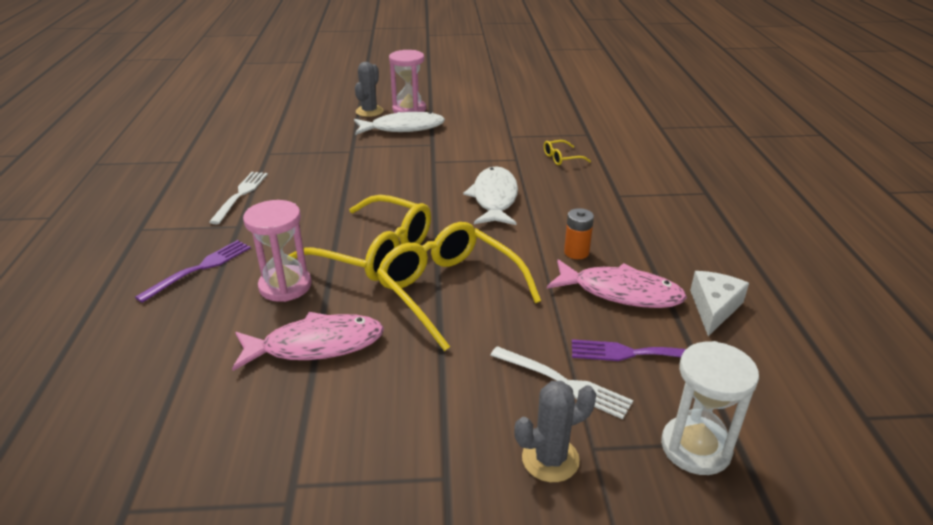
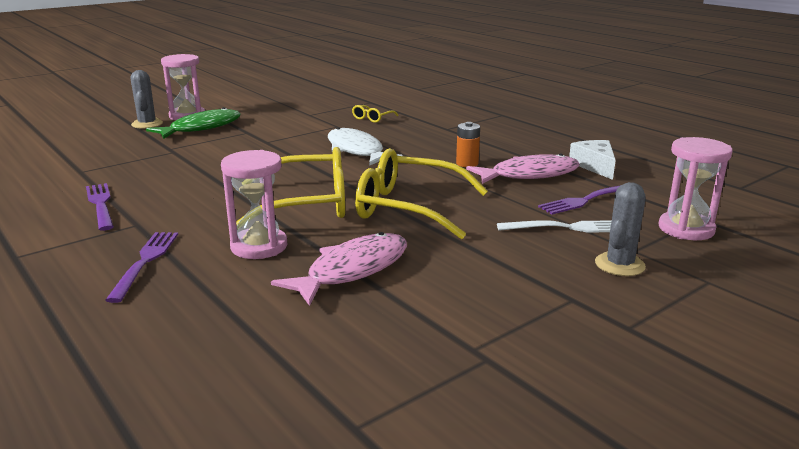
camera: 35 degrees left, 10 degrees down
(240, 195) = (100, 204): white fork -> purple fork
(403, 128) = (201, 128): white fish -> green fish
(695, 448) = (686, 229): white hourglass -> pink hourglass

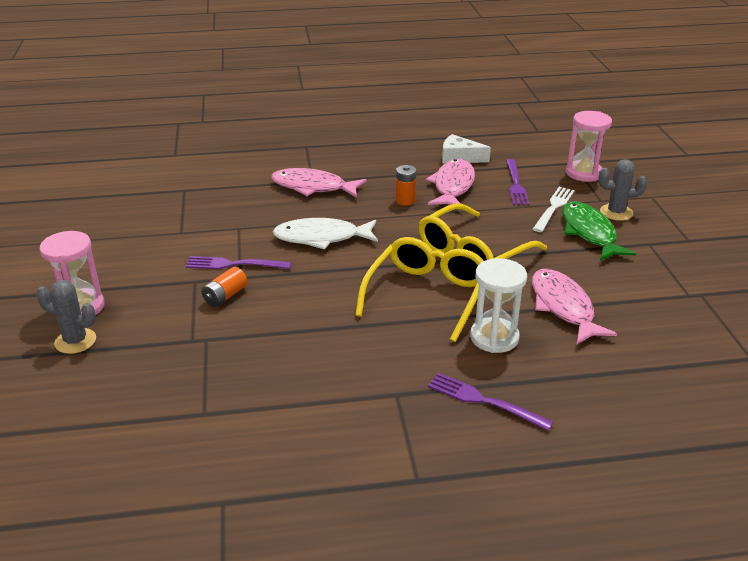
camera: 60 degrees left, 10 degrees up
(100, 204) = (324, 410): purple fork -> purple fork (233, 264)
(201, 128) = (142, 306): green fish -> green fish (589, 233)
(235, 144) = (225, 296): none -> orange battery
(259, 246) = (494, 337): pink hourglass -> white hourglass
(372, 118) = (238, 204): yellow glasses -> none
(436, 131) = (313, 187): none -> pink fish
(619, 265) = (616, 212): grey cactus -> grey cactus turned 60 degrees counterclockwise

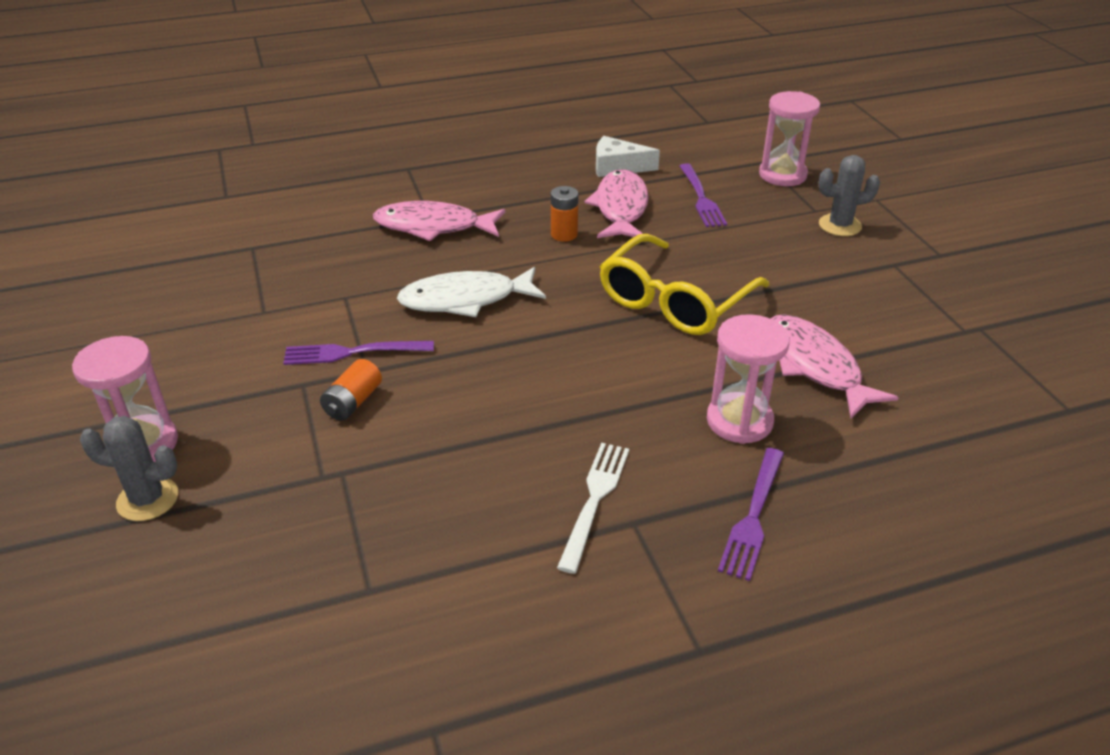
camera: 10 degrees left, 5 degrees up
(427, 295) = (632, 368): yellow glasses -> none
(483, 401) = (753, 517): purple fork -> purple fork turned 90 degrees counterclockwise
(494, 337) = (739, 421): white hourglass -> pink hourglass
(553, 207) = (759, 226): white fork -> white fork (594, 499)
(589, 233) = (815, 257): green fish -> none

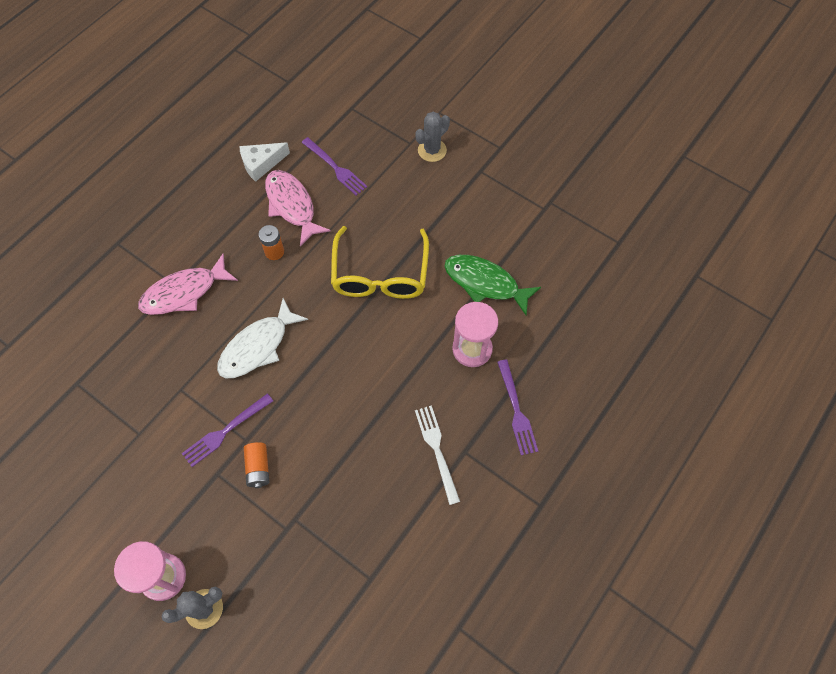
camera: 35 degrees left, 25 degrees up
(782, 175) = (370, 116): pink hourglass -> none
(815, 366) = (485, 283): pink fish -> green fish

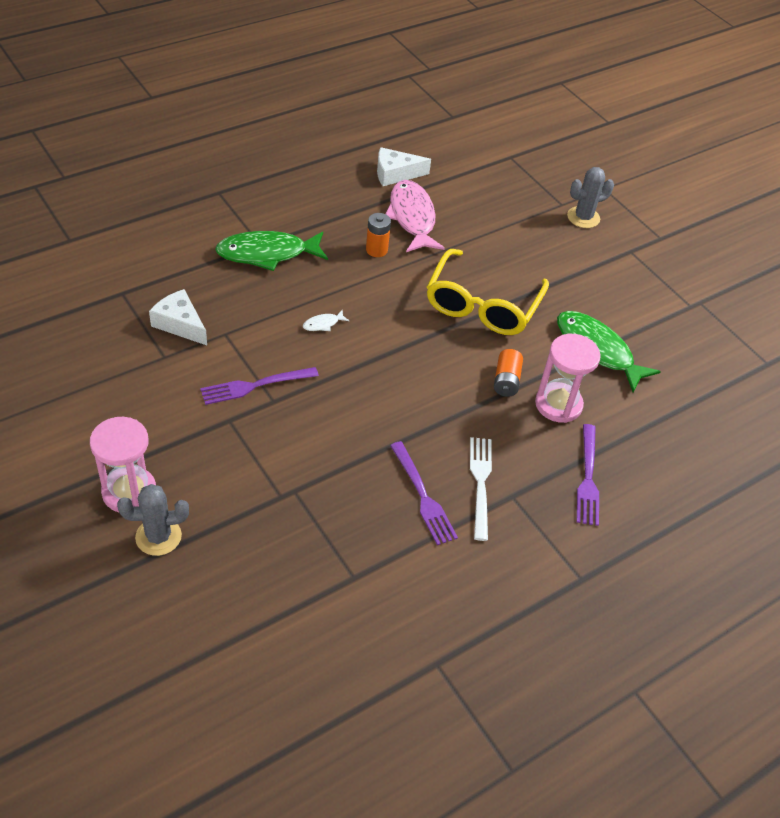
camera: 15 degrees right, 15 degrees down
(139, 395) = (180, 324): none -> white cheese
(184, 292) = (267, 254): pink fish -> green fish
(258, 346) = (323, 324): white fish -> white fish, size x0.41
(258, 468) = (275, 430): orange battery -> orange battery (506, 381)
(335, 168) = (472, 201): purple fork -> purple fork (423, 496)

